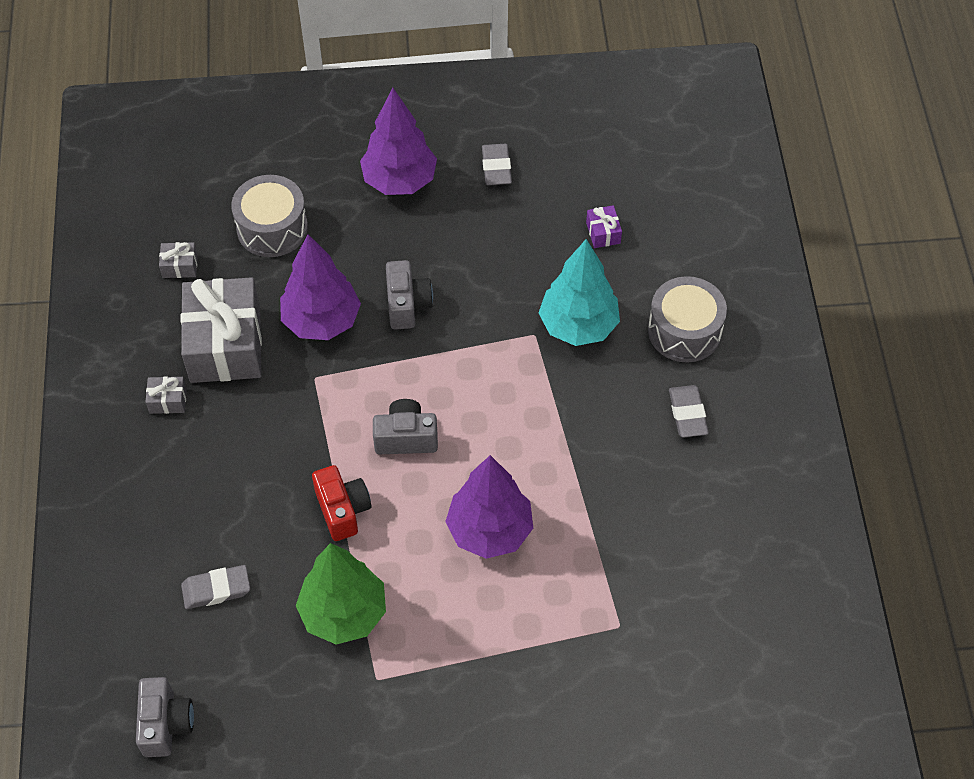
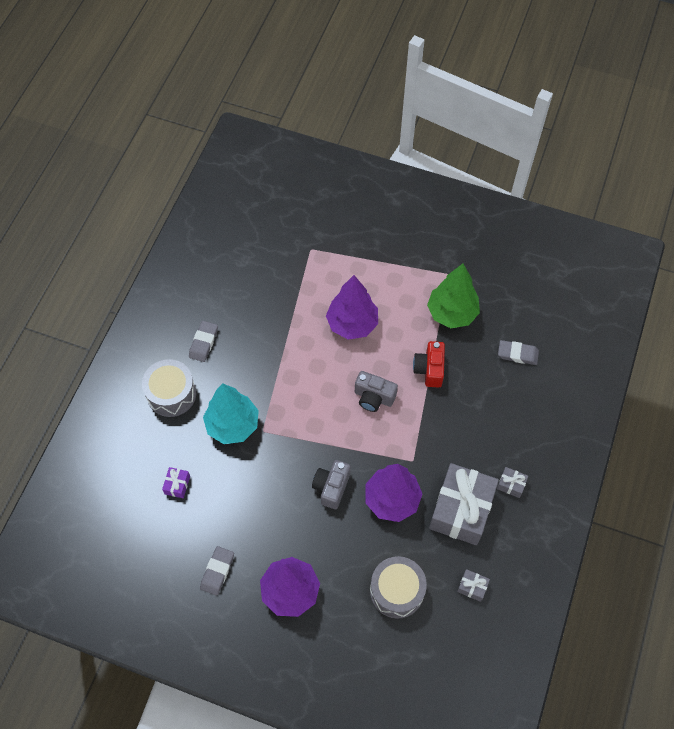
camera: 155 degrees left, 5 degrees up
(166, 724) = (566, 296): grey camera -> none

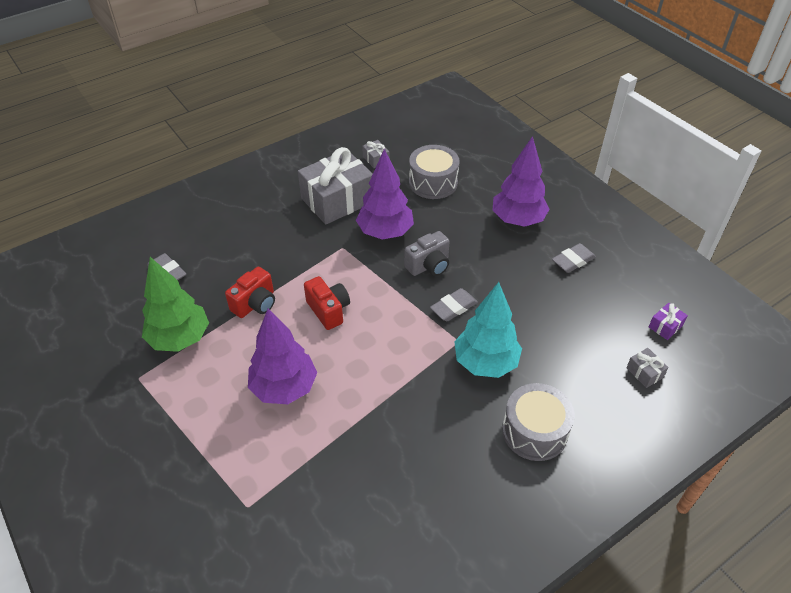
camera: 145 degrees left, 15 degrees down
(177, 485) = (575, 341): purple gift -> purple gift (665, 326)
(203, 342) = (462, 468): grey eraser -> grey eraser (453, 307)
(373, 397) = (328, 310): grey camera -> red camera
(511, 485) = (283, 195): grey gift -> grey gift (644, 372)

